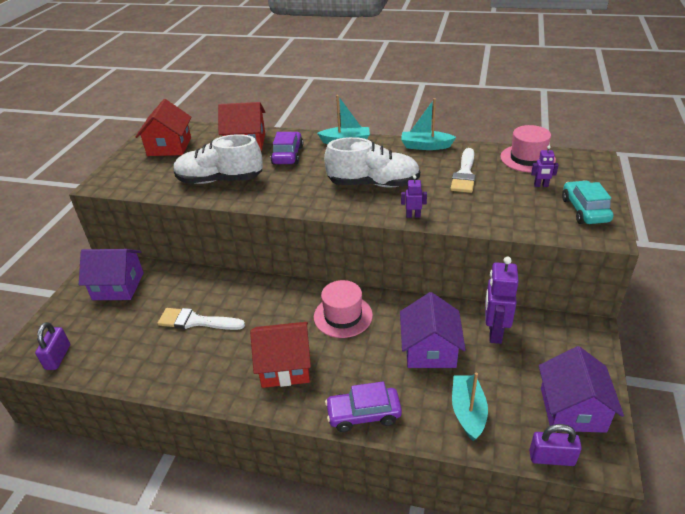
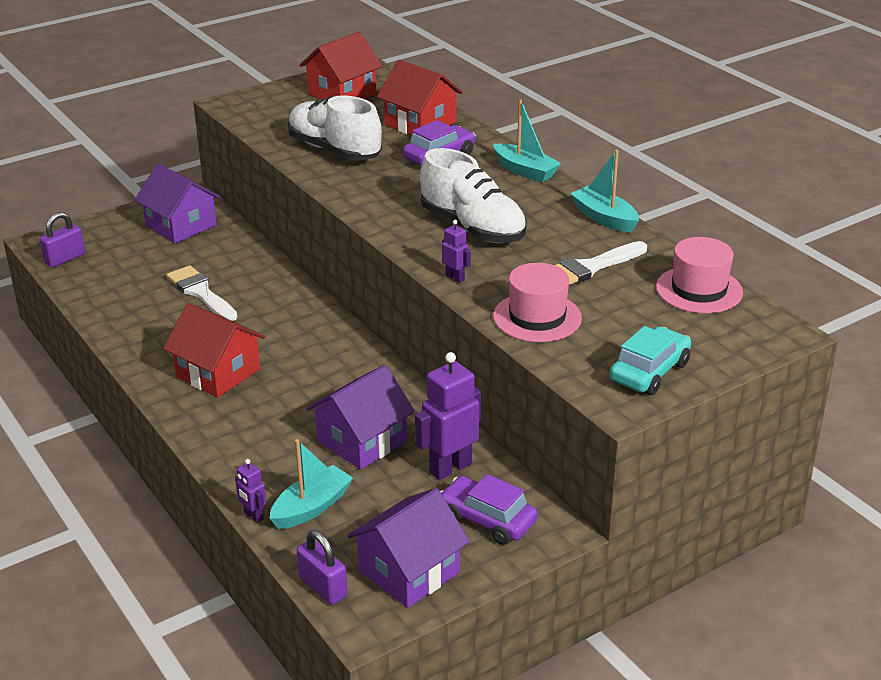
camera: 40 degrees right, 5 degrees down
(343, 316) = (330, 364): pink hat -> pink hat (537, 317)
(363, 414) = (223, 449): purple car -> purple car (487, 520)
(541, 185) = (653, 323): purple robot -> purple robot (253, 516)

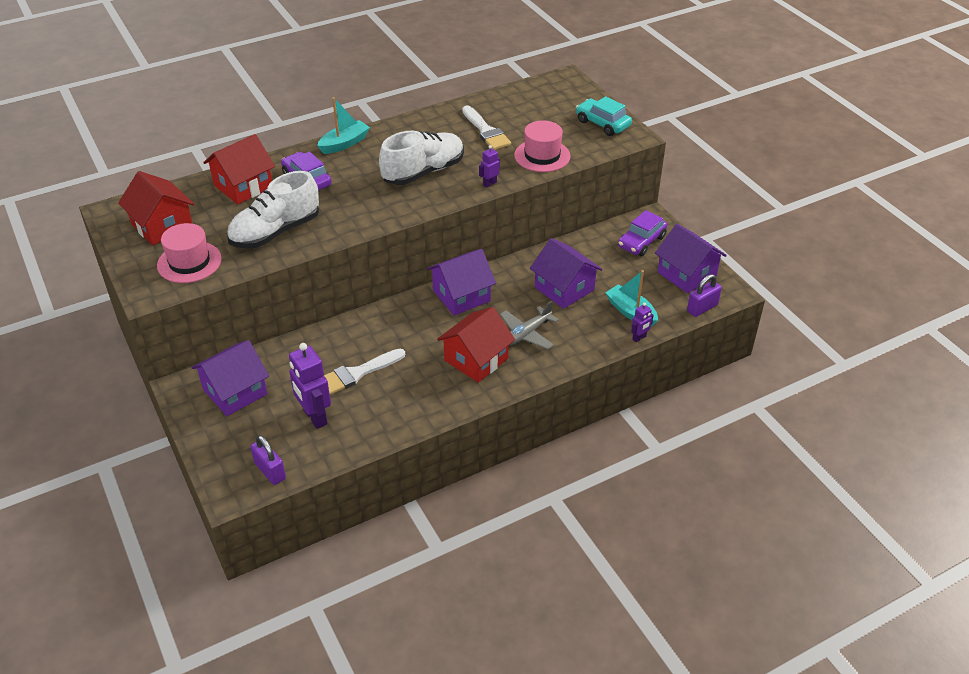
camera: 85 degrees left, 10 degrees up
(265, 411) = (527, 334): none -> grey plane
(341, 354) = (461, 296): none -> purple house
(450, 467) = (593, 253): purple robot -> purple robot (314, 417)
(604, 218) = (423, 119): turquoise boat -> none
(699, 290) = (518, 97): pink hat -> pink hat (189, 262)

